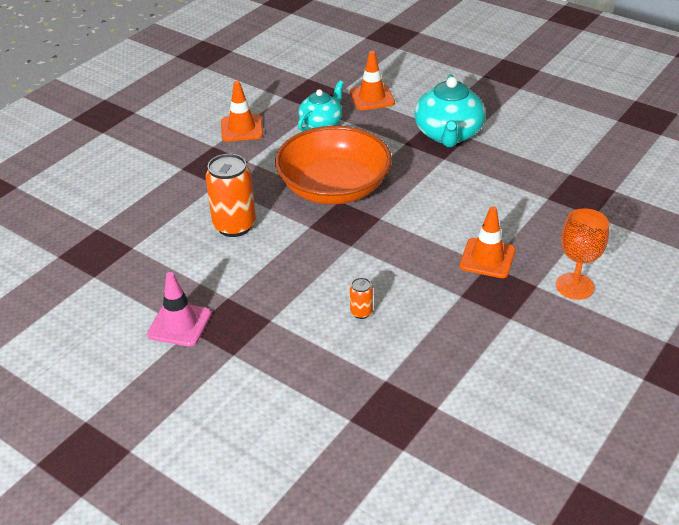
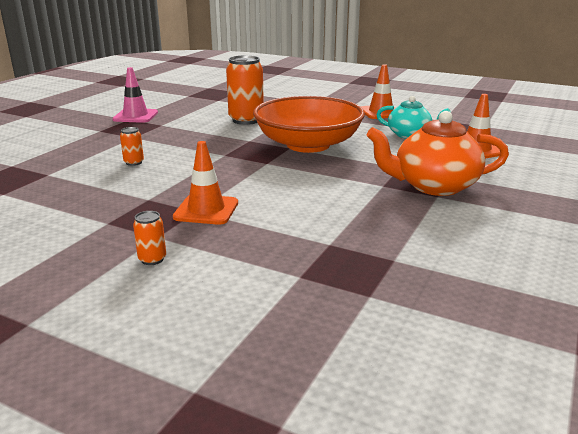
camera: 80 degrees right, 15 degrees down
(448, 134) = (433, 186): turquoise teapot -> orange teapot
(574, 286) = (152, 259): orange goblet -> orange can

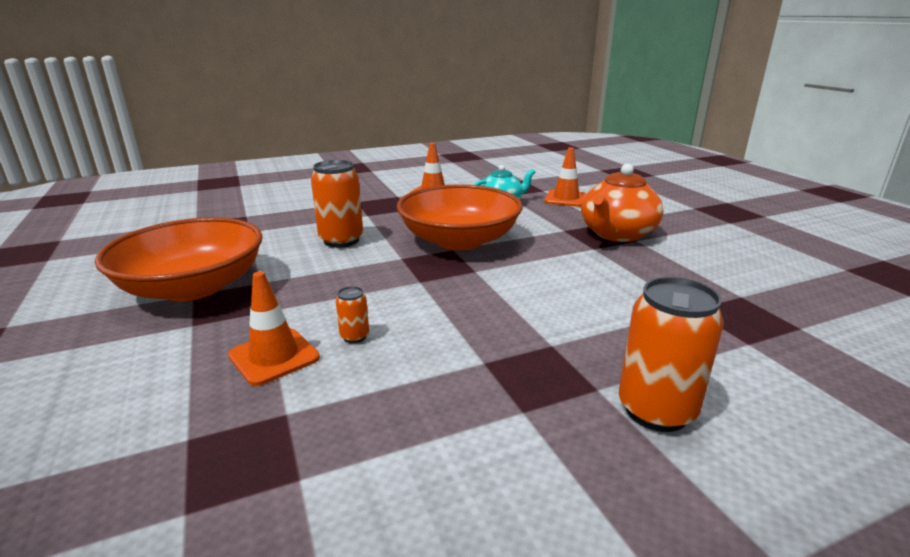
camera: 50 degrees left, 0 degrees up
(135, 116) = (193, 287): pink traffic cone -> orange bowl
(152, 259) = (656, 410): orange can -> orange can, size x2.14
(206, 210) = (557, 338): orange traffic cone -> orange traffic cone (274, 356)

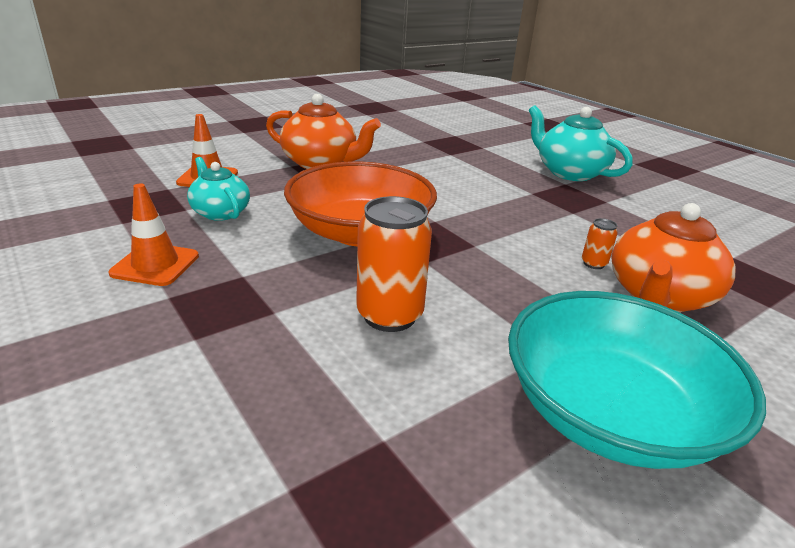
camera: 105 degrees left, 5 degrees up
(193, 287) = (610, 413): orange bowl -> turquoise bowl
(274, 356) = (658, 296): orange traffic cone -> orange teapot
(656, 410) = (569, 172): orange can -> turquoise teapot

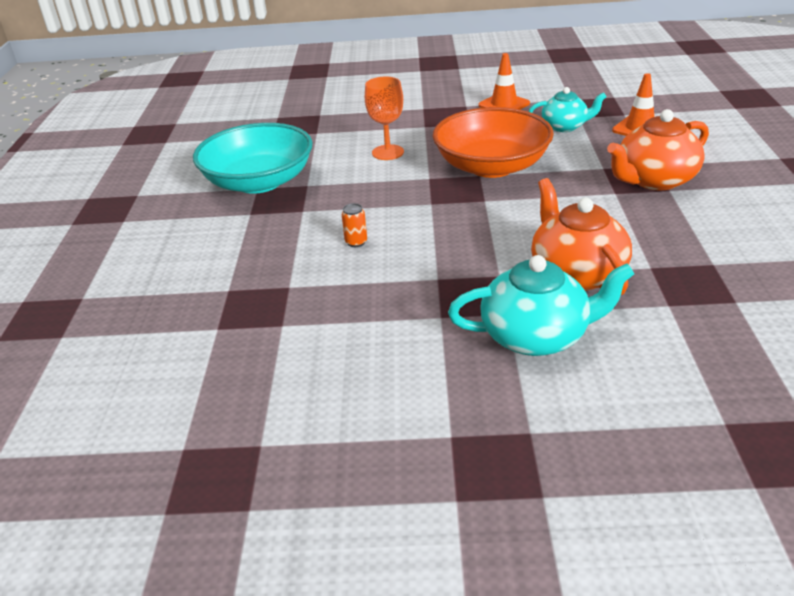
camera: 130 degrees right, 5 degrees up
(389, 315) = (388, 152): orange can -> orange goblet
(658, 296) = (295, 247): orange teapot -> orange teapot (576, 273)

